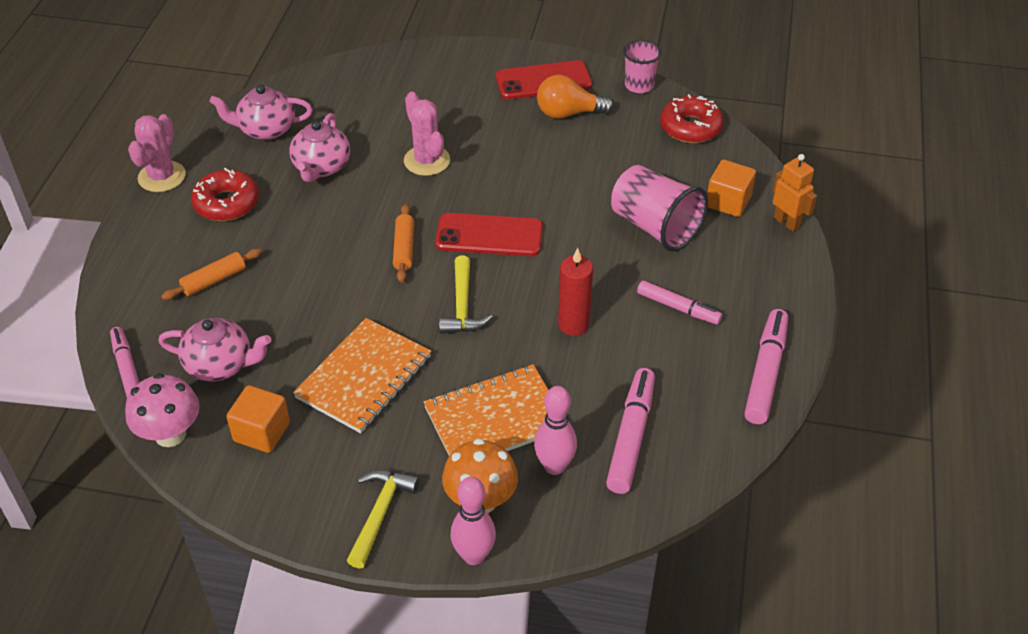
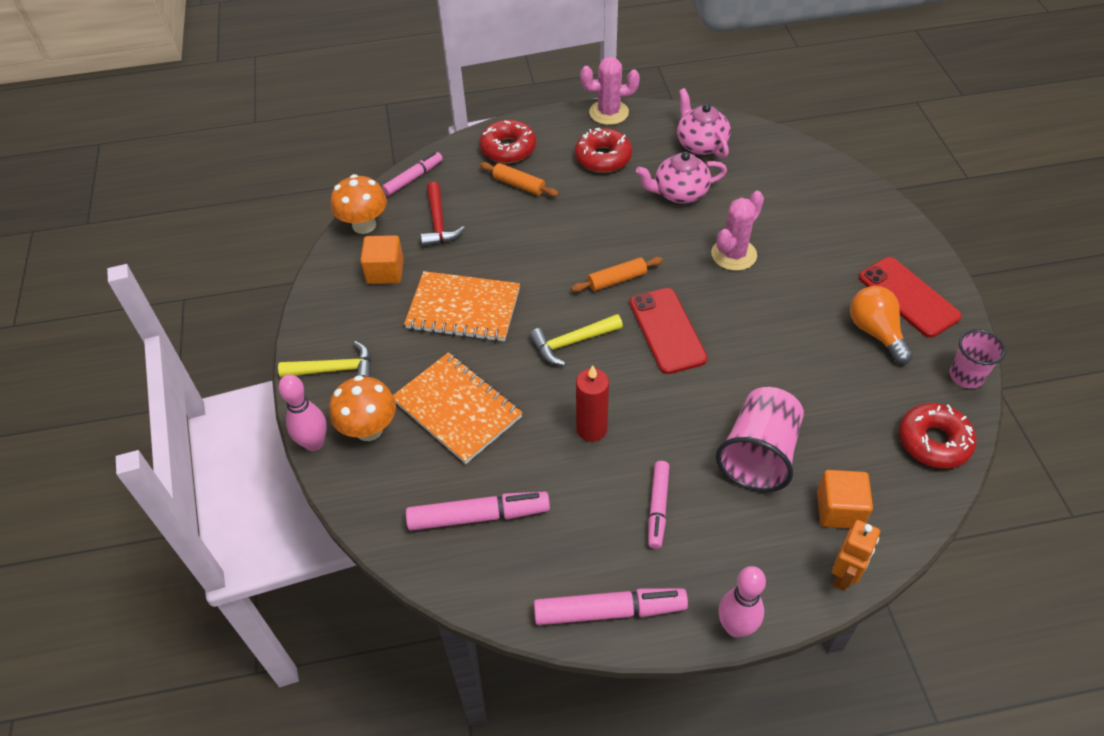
camera: 70 degrees right, 5 degrees up
(148, 272) = (508, 148): none -> red donut
(170, 434) = (364, 225): pink mushroom -> orange mushroom
(220, 365) = (438, 223): pink teapot -> red hammer
(554, 466) = (423, 468): pink bowling pin -> pink bowling pin (735, 627)

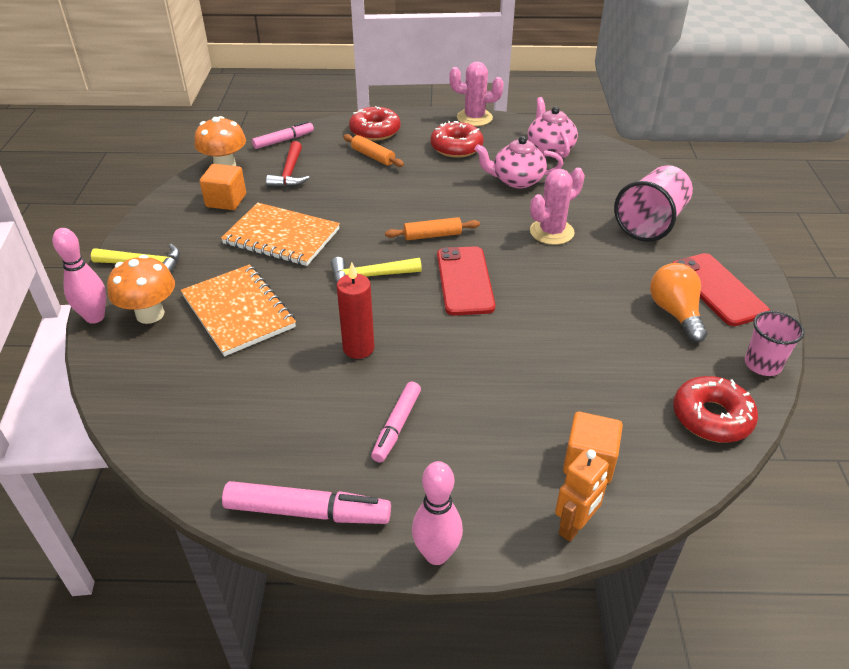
camera: 10 degrees right, 10 degrees down
(478, 516) = (215, 402): pink marker -> none
(759, 455) = (519, 397): pink cup -> pink cup (650, 223)

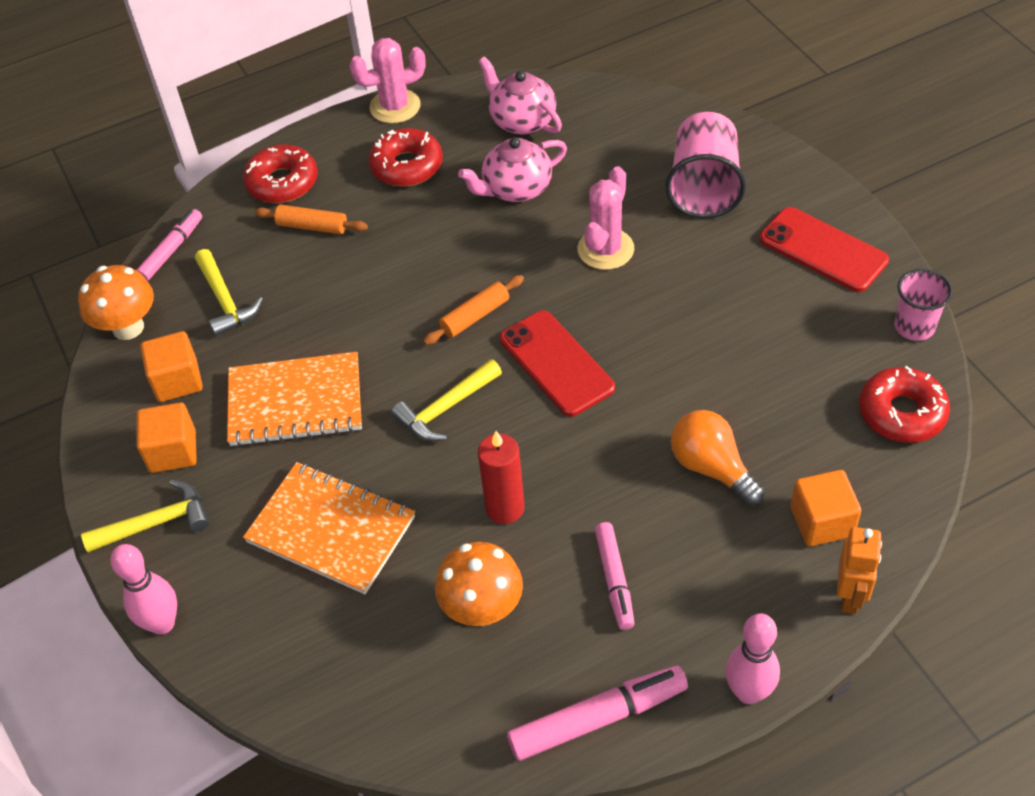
camera: 25 degrees left, 10 degrees up
(150, 314) = (227, 585): orange mushroom -> orange mushroom (482, 609)
(189, 233) = (173, 451): none -> orange cube
(289, 173) = (225, 301): red hammer -> yellow hammer
(675, 313) = (799, 301): orange light bulb -> orange light bulb (711, 468)

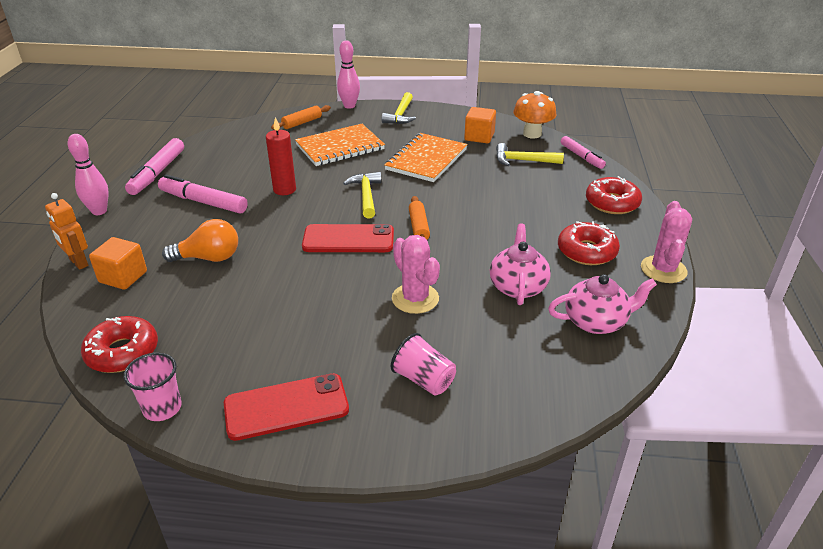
camera: 120 degrees right, 15 degrees down
(173, 451) = (436, 126): orange cube -> none
(312, 226) = (558, 201): orange rolling pin -> orange rolling pin (302, 123)
(482, 609) = (246, 166): orange mushroom -> none
(614, 579) = (203, 202): pink marker -> pink marker, size x1.51
(704, 187) = (424, 380): pink cup -> pink cup, size x0.61

